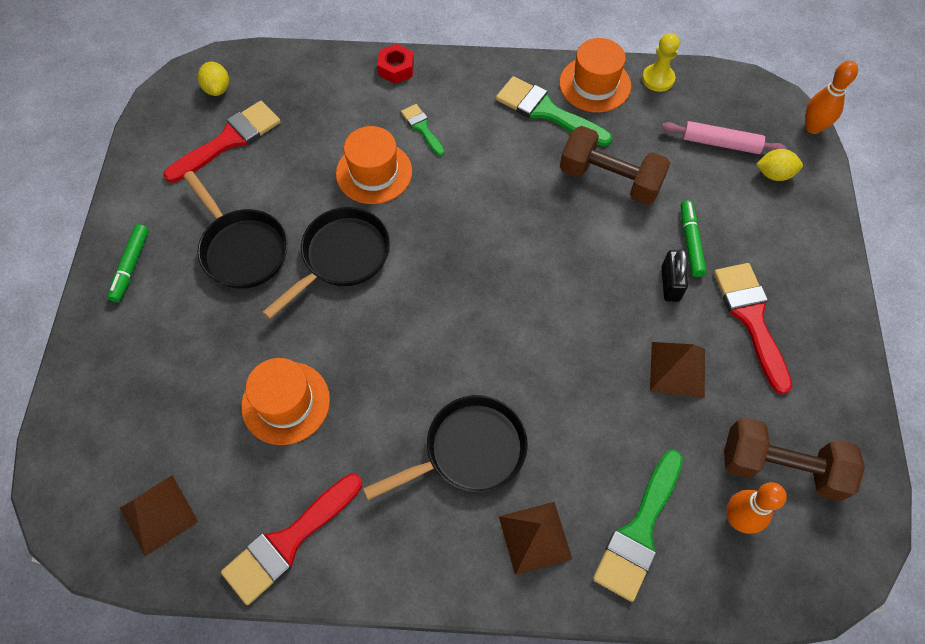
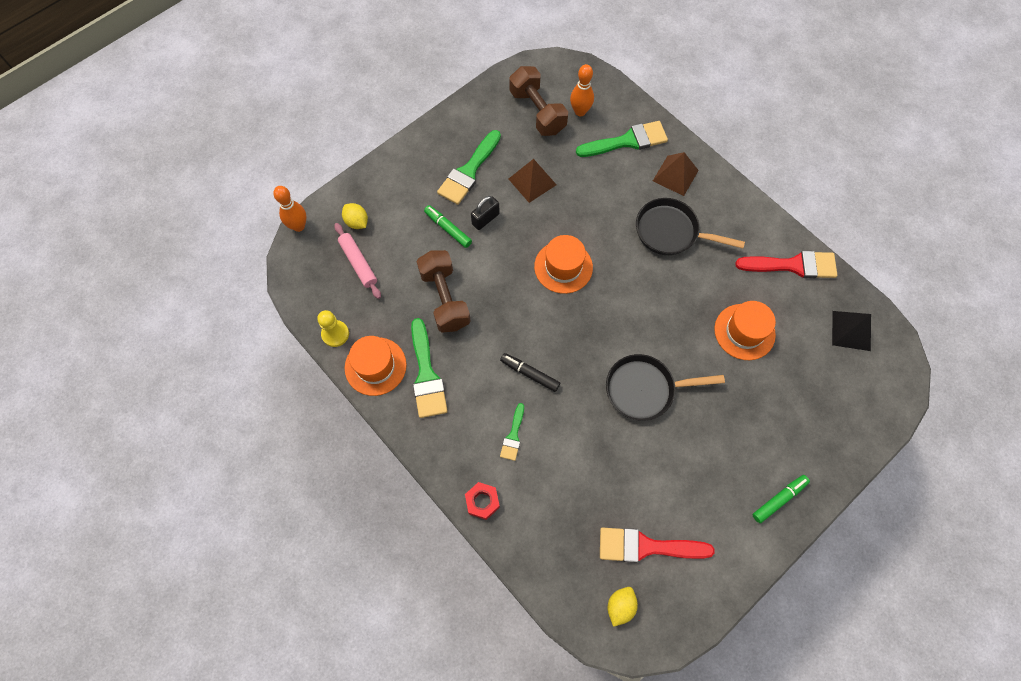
camera: 135 degrees left, 5 degrees up
(158, 514) = (851, 330): brown pyramid -> black pyramid
(242, 249) = (700, 449): black pan -> none
(374, 172) = (574, 430): orange hat -> orange hat (563, 267)
(461, 183) = (530, 374): none -> black marker
(690, 242) = (448, 229): green marker -> green marker turned 90 degrees clockwise
(751, 319) = (469, 171): red brush -> green brush

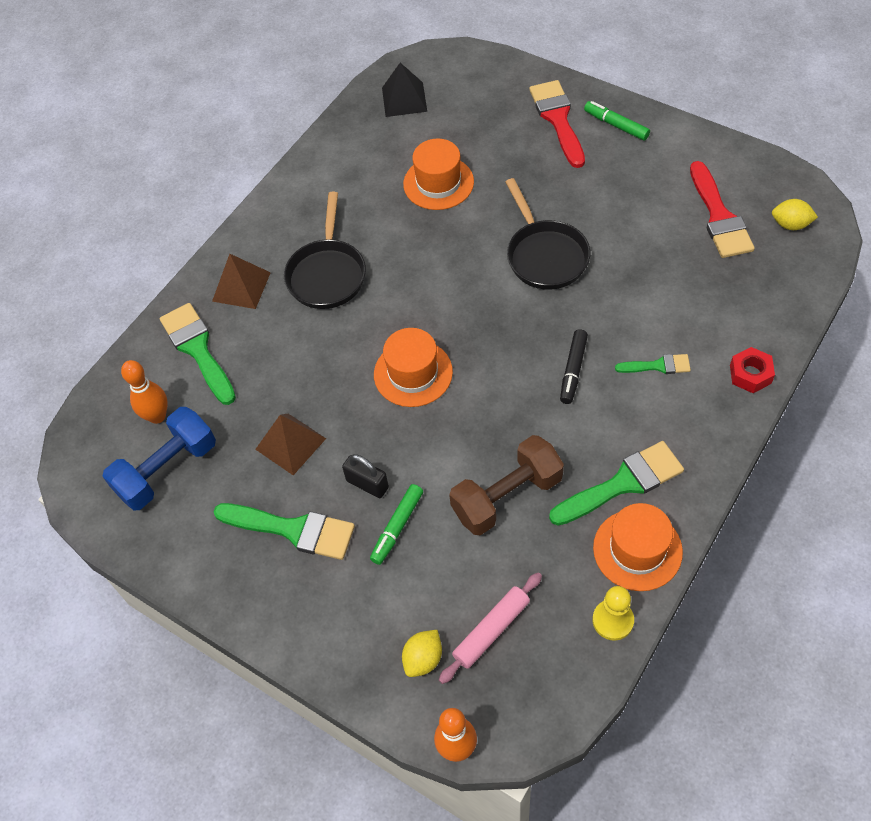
camera: 100 degrees left, 10 degrees down
(537, 111) = (167, 469): brown dumbbell -> blue dumbbell
(792, 265) = (339, 157): red brush -> red brush (558, 119)

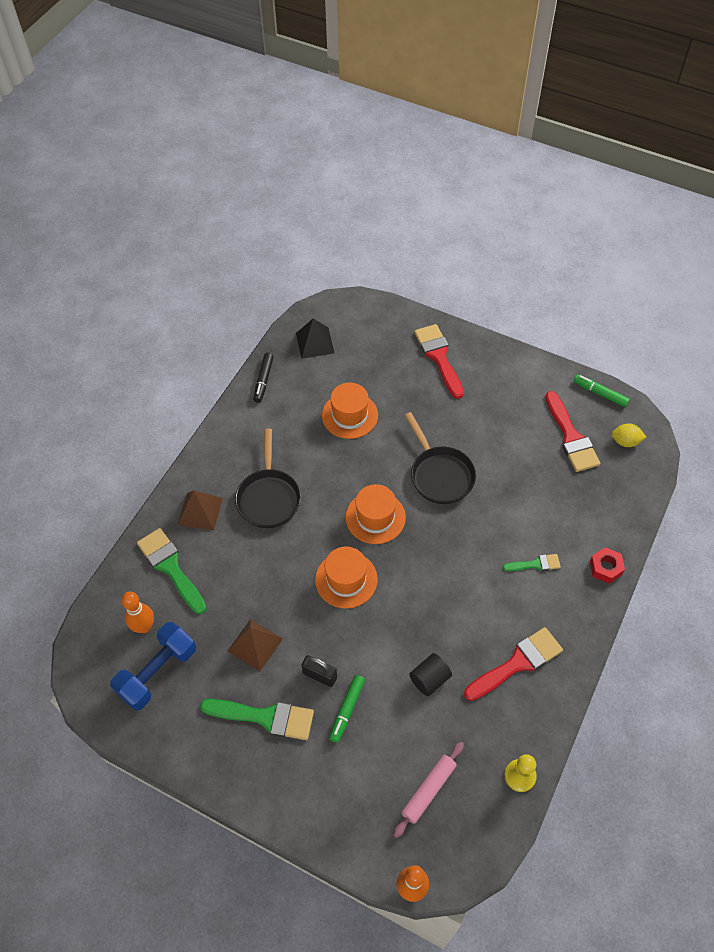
camera: 10 degrees left, 0 degrees up
(423, 659) = (378, 817): yellow lemon -> none
(506, 496) = (429, 679): brown dumbbell -> black cylinder
(573, 370) = (470, 571): black marker -> black marker (263, 380)
(616, 125) = (485, 361): green marker -> green marker (600, 393)
(622, 484) = (517, 663): green brush -> red brush
(637, 549) = (533, 717): orange hat -> orange hat (375, 517)

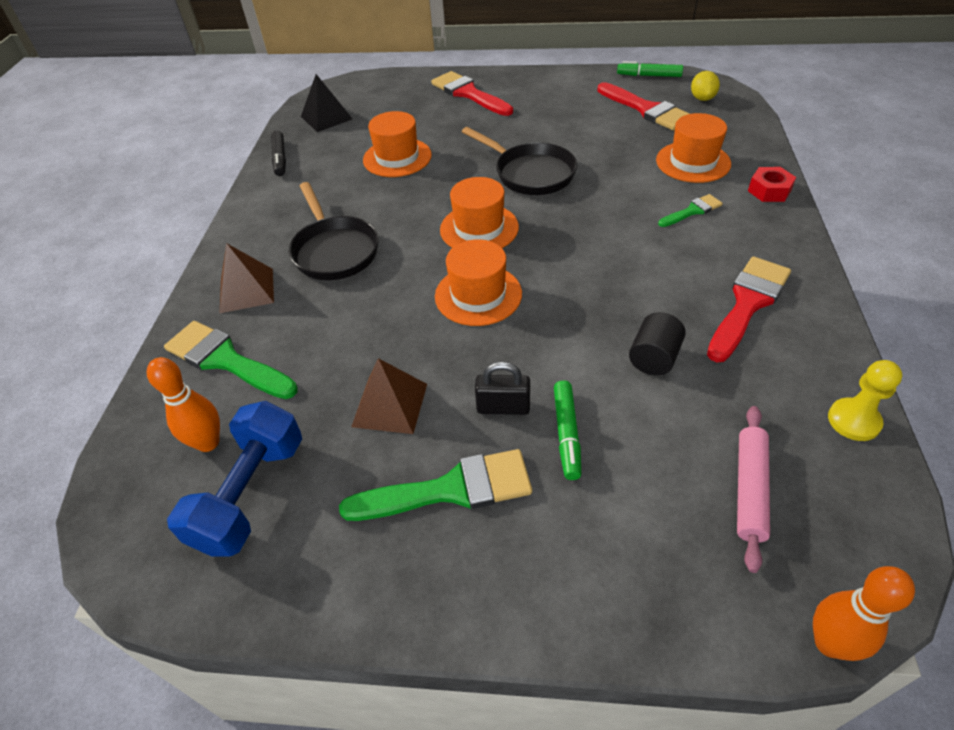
camera: 20 degrees left, 10 degrees down
(569, 513) = (693, 162): none -> orange hat
(625, 442) = (702, 98): yellow lemon -> yellow lemon turned 75 degrees counterclockwise

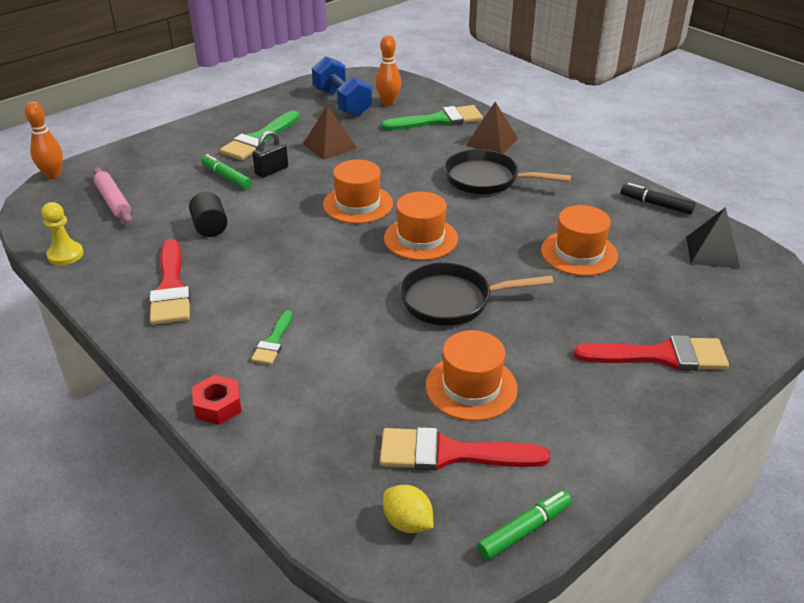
camera: 130 degrees right, 10 degrees down
(693, 162) = (322, 400): orange hat -> orange hat (471, 387)

